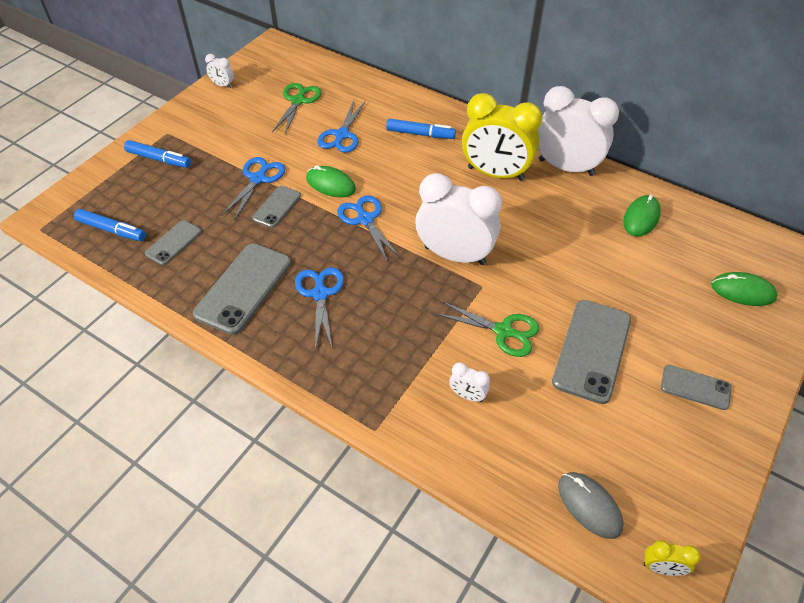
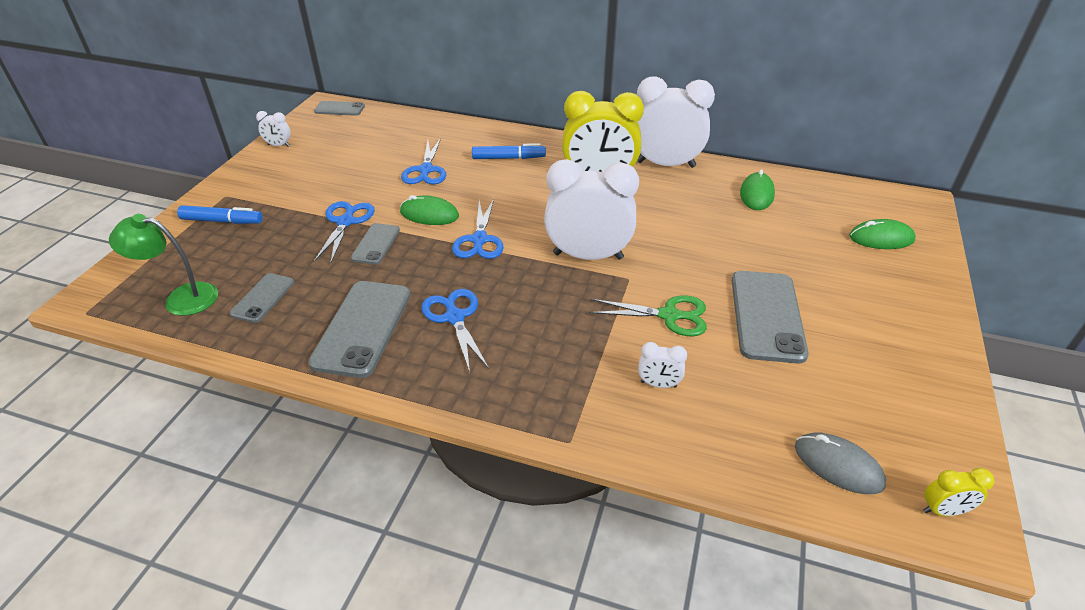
camera: 15 degrees left, 10 degrees down
(112, 230) = (181, 298): blue marker -> green lamp
(298, 101) = (367, 148): green scissors -> none
(365, 219) = (479, 240): blue scissors -> blue scissors turned 135 degrees counterclockwise
(695, 387) = (883, 329): grey phone -> grey phone (339, 109)

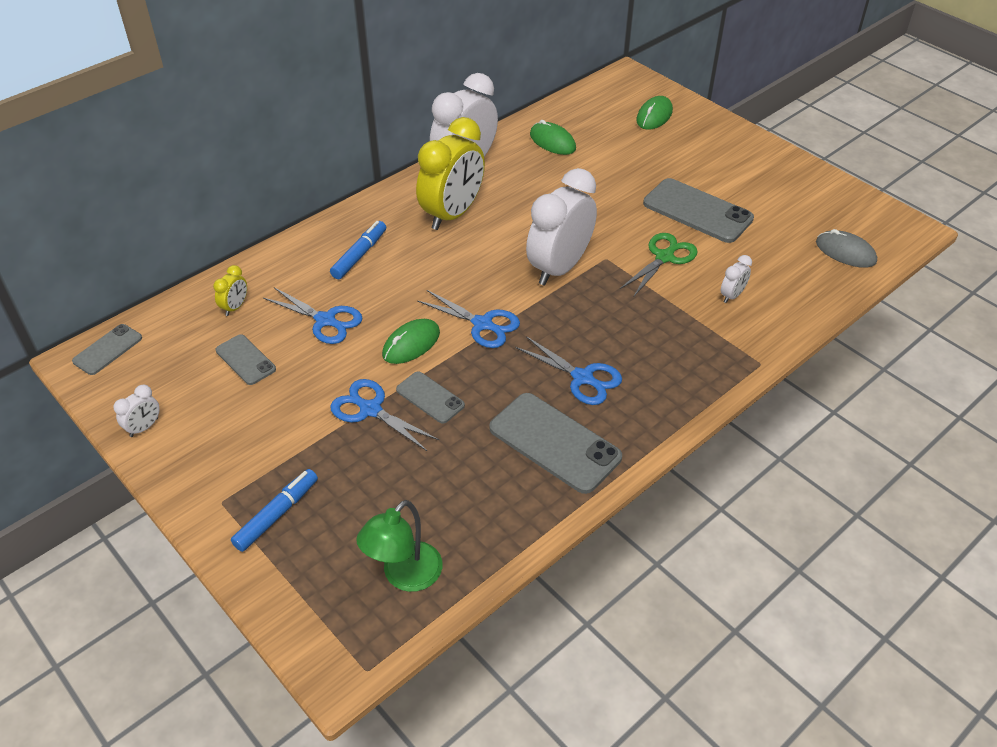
camera: 60 degrees left, 5 degrees up
(263, 298) = (455, 506): grey phone -> grey phone (245, 360)
(455, 317) = (582, 378): blue scissors -> blue scissors turned 150 degrees counterclockwise
(838, 465) = (845, 252): grey mouse -> grey mouse turned 60 degrees clockwise
(943, 510) = (896, 231): yellow clock -> yellow clock (235, 307)

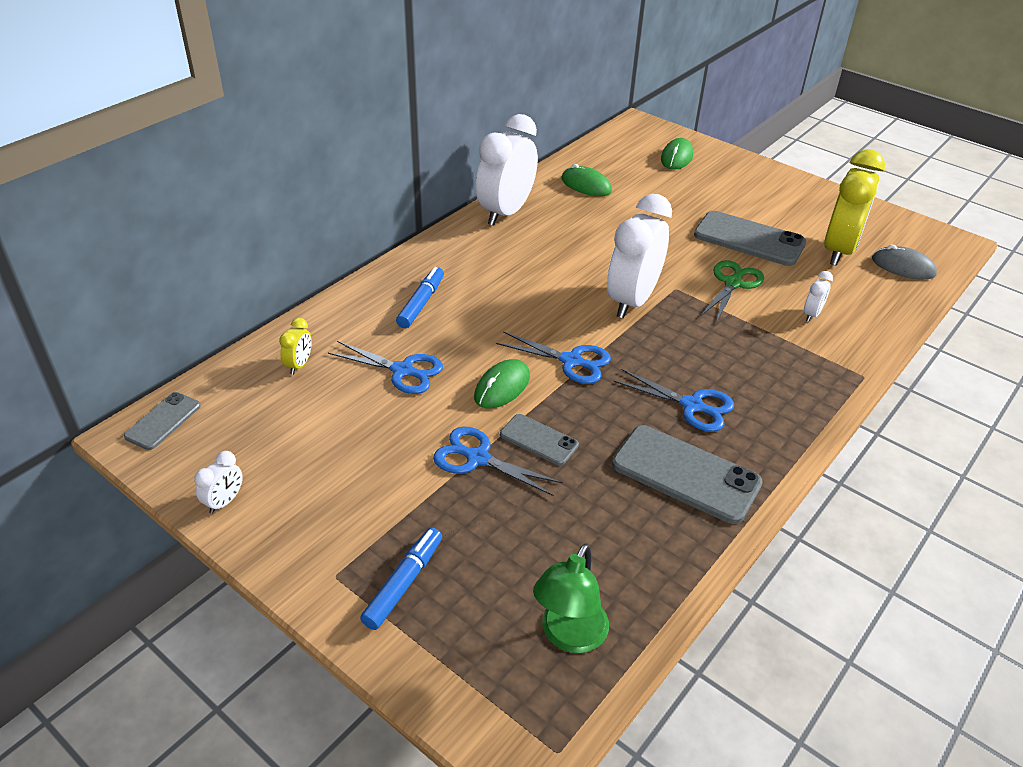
camera: 10 degrees left, 5 degrees down
(245, 360) = (324, 418): grey phone -> none
(452, 214) = (507, 258): yellow clock -> yellow clock (839, 250)

